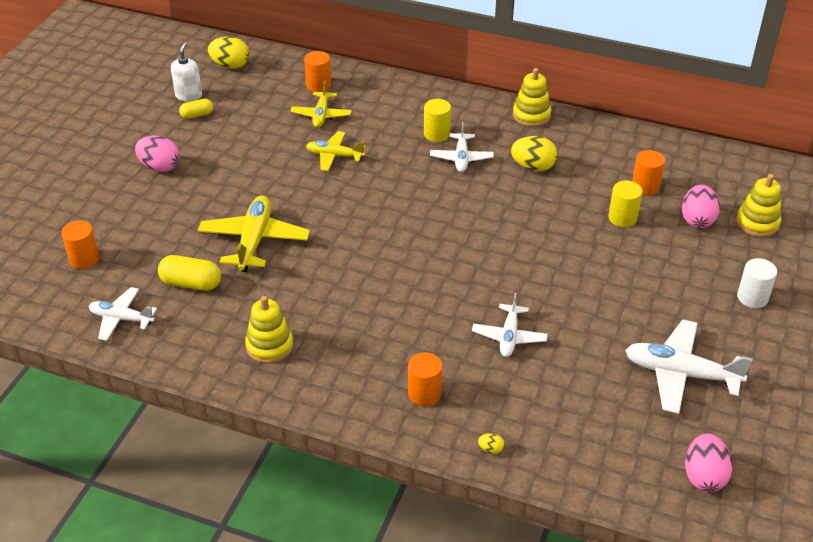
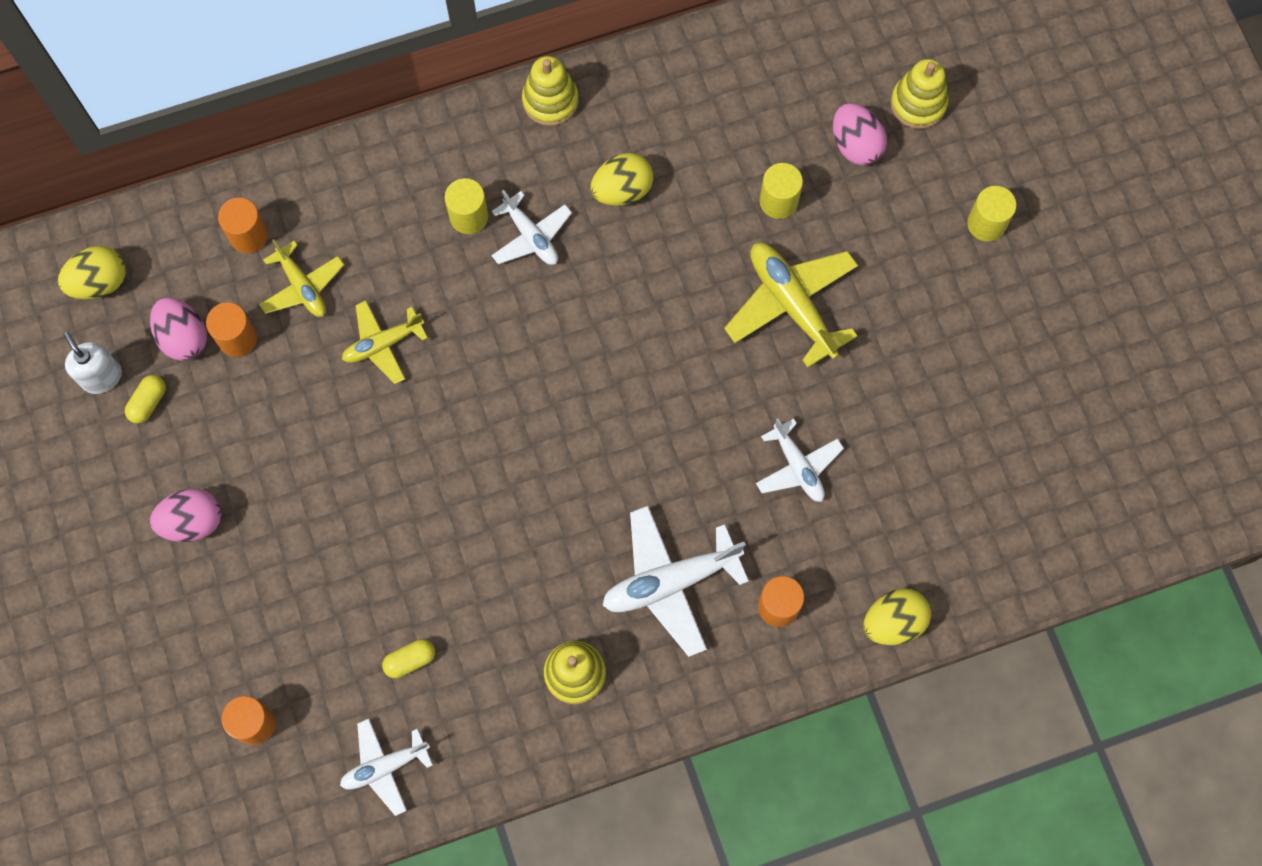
camera: 40 degrees left, 30 degrees up
(191, 283) = (410, 660): yellow capsule -> yellow capsule, size x0.63
(254, 241) = (418, 546): yellow plane -> yellow plane (791, 304)
(491, 449) = (893, 622): yellow egg -> yellow egg, size x2.23
(645, 187) = (765, 131): orange cylinder -> orange cylinder (237, 338)
(680, 374) = (991, 385): white plane -> white plane (670, 582)
(704, 476) = (1097, 497): pink egg -> pink egg (184, 337)
(752, 297) = (986, 224): white cylinder -> yellow cylinder

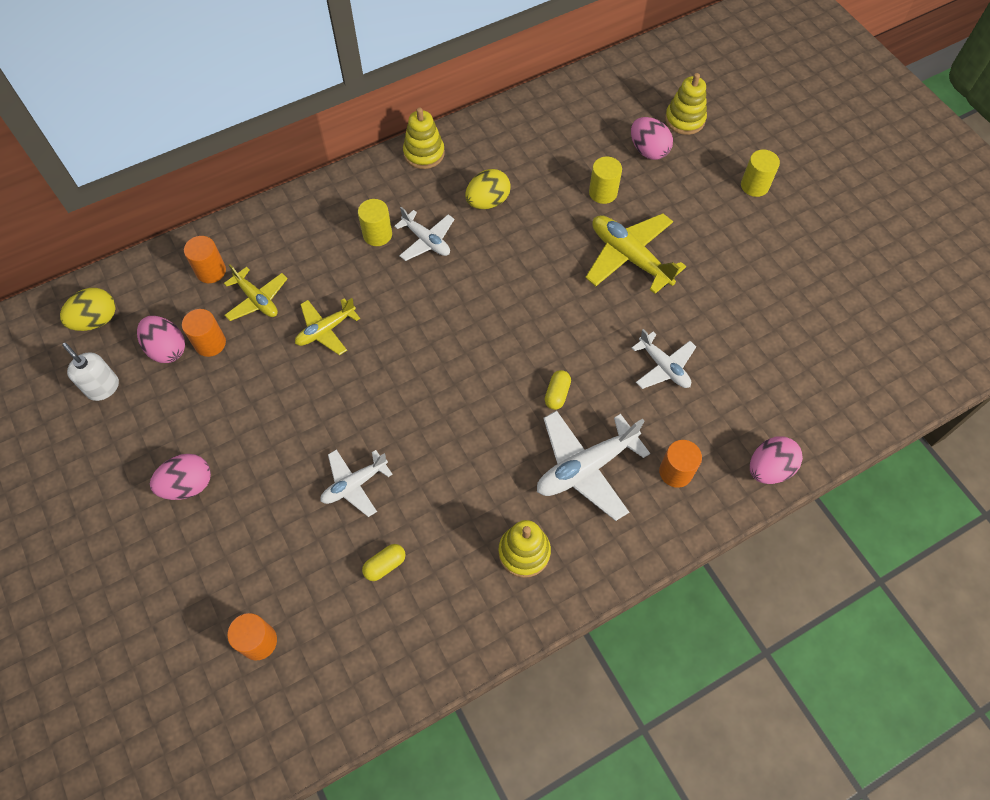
camera: 10 degrees left, 10 degrees down
(148, 402) = (143, 400): yellow capsule -> yellow capsule (557, 394)
(385, 767) = (377, 658): white plane -> white plane (354, 484)
(893, 622) = (769, 468): yellow egg -> pink egg

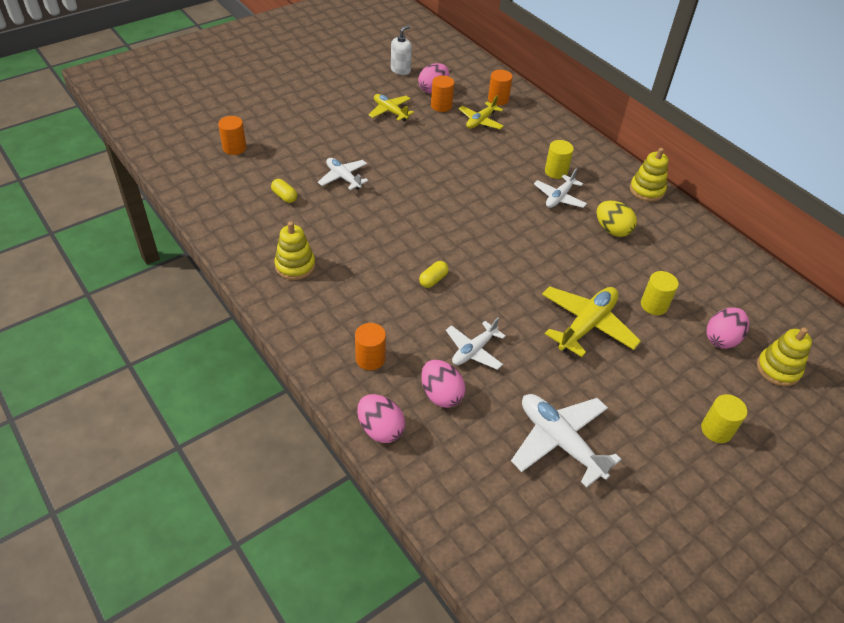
camera: 80 degrees right, 15 degrees down
(96, 320) = (448, 61): yellow egg -> none
(188, 485) = (337, 109): pink egg -> pink egg (441, 394)
(326, 330) = (463, 154): yellow plane -> yellow plane (390, 111)
(557, 394) = (433, 280): yellow capsule -> yellow capsule turned 60 degrees counterclockwise
(586, 468) = (368, 299): white plane -> white plane (560, 442)

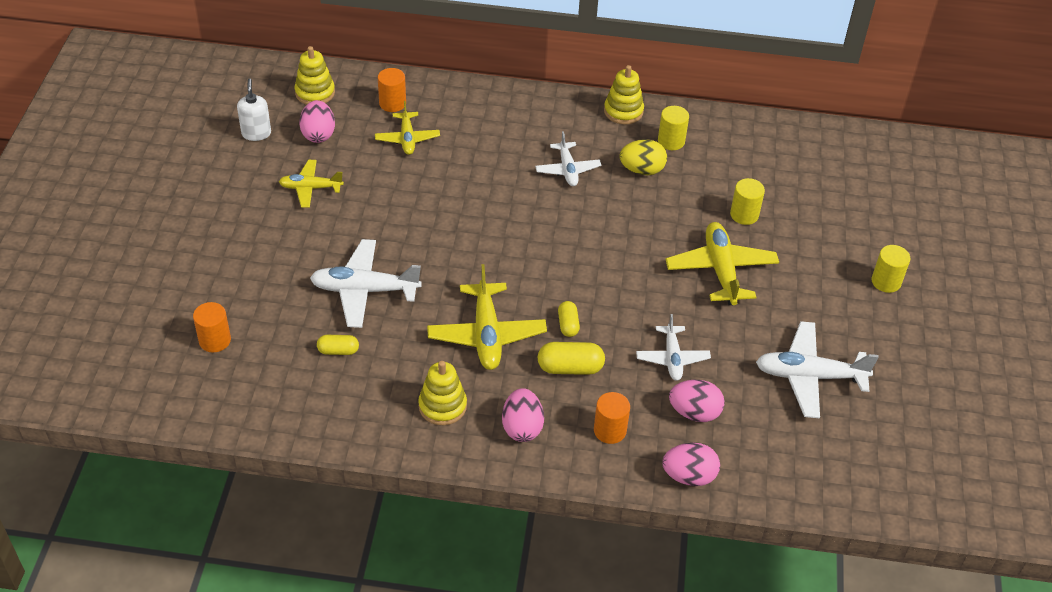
camera: 45 degrees left, 0 degrees up
(343, 178) = (364, 290): white plane -> white plane, size x1.61
(376, 248) = (486, 335): none -> yellow plane
(399, 304) = (570, 368): none -> yellow capsule
(441, 106) = (350, 147): orange cylinder -> none
(556, 171) = (534, 145): yellow cylinder -> yellow cylinder (671, 141)
(721, 339) = (815, 206): pink egg -> pink egg (522, 427)
(778, 369) = (871, 202): yellow stacking toy -> yellow stacking toy (315, 93)

